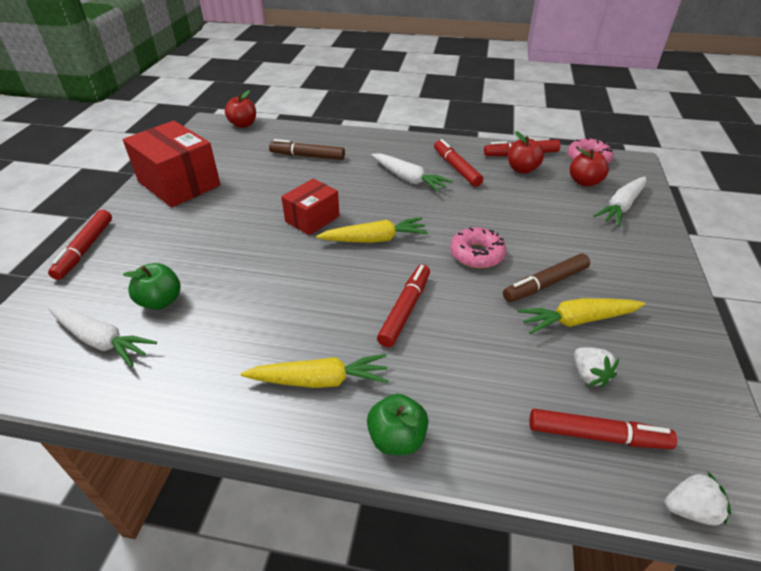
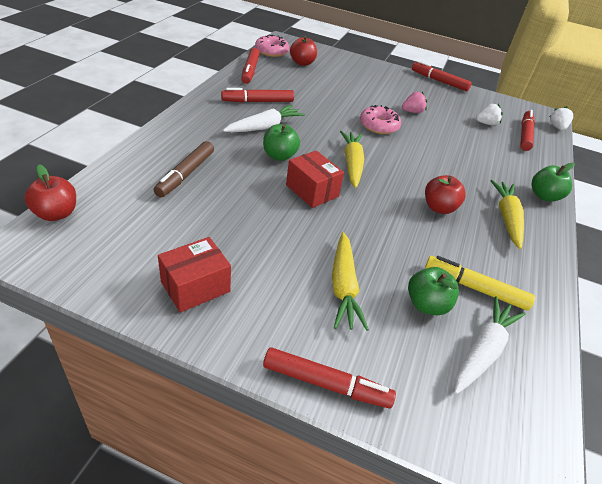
camera: 85 degrees left, 0 degrees up
(179, 183) = (195, 286): red box -> red box, size x0.59
(184, 339) = (475, 288): none -> yellow marker
(361, 194) = (279, 156): none -> green apple
(405, 310) = (436, 168): red marker -> red marker (439, 81)
(522, 169) = (274, 77): red apple -> red apple (439, 208)
(545, 284) = (412, 112): brown marker -> pink strawberry
(577, 320) = (445, 113): yellow carrot -> yellow carrot (343, 287)
(621, 206) = (336, 63): white carrot -> none

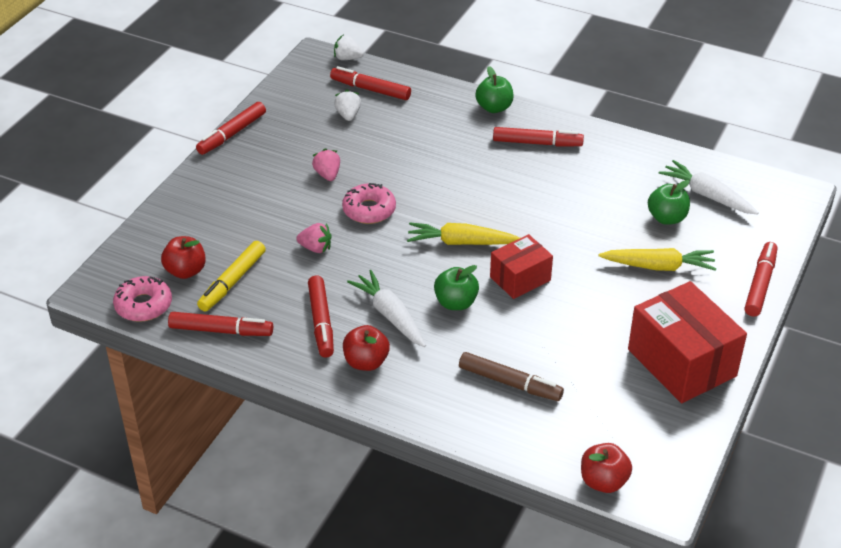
camera: 80 degrees left, 0 degrees up
(195, 286) = (681, 362): red box -> red box, size x1.70
(331, 103) = (315, 248): none -> pink strawberry
(439, 208) = (530, 187): red apple -> red apple (366, 362)
(475, 288) = (640, 185): yellow marker -> yellow marker (232, 282)
(506, 218) = (537, 143): yellow carrot -> red marker

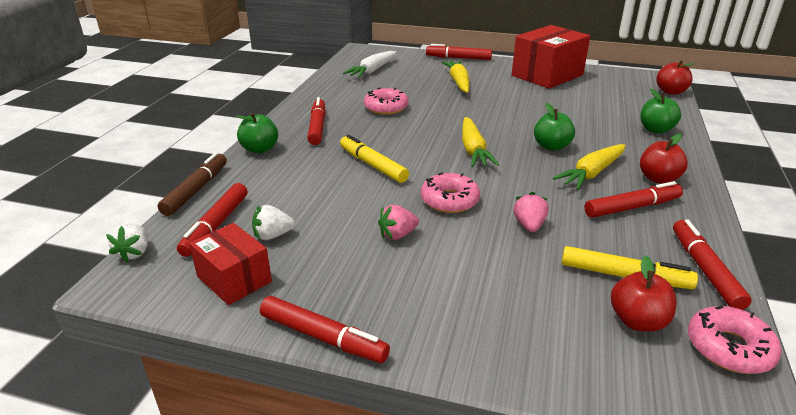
camera: 100 degrees left, 10 degrees down
(390, 315) = (592, 173): white carrot -> yellow carrot
(445, 172) = (373, 165): none -> yellow marker
(510, 383) = (618, 121): brown marker -> brown marker (196, 190)
(520, 278) = (503, 124): red box -> red box (234, 279)
(581, 194) = (386, 108): none -> pink donut
(666, 218) = (403, 81): green apple -> green apple (655, 130)

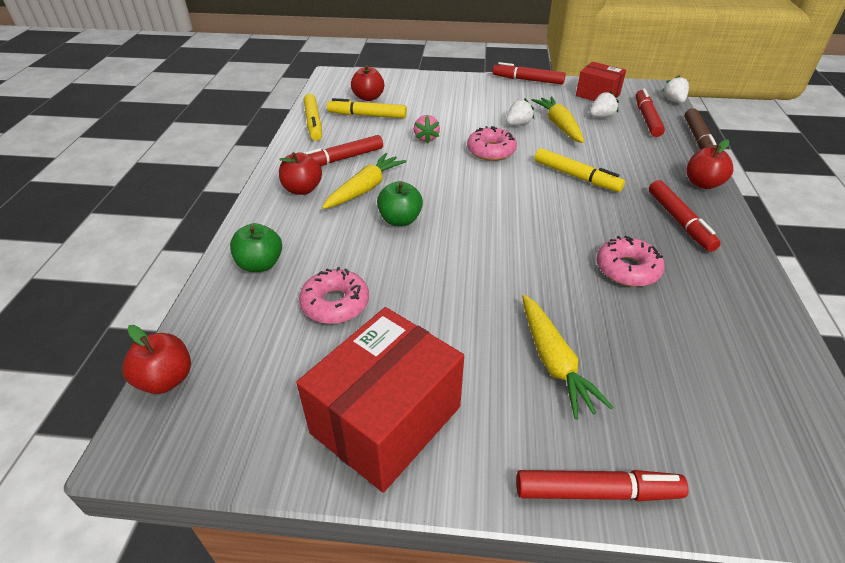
camera: 170 degrees right, 10 degrees up
(260, 149) = (702, 184): green apple -> red apple
(372, 71) = (738, 388): white carrot -> none
(397, 235) = (518, 124): pink strawberry -> white strawberry
(473, 150) = (485, 205): yellow carrot -> yellow carrot (559, 126)
(705, 270) = (313, 123): red marker -> yellow marker
(729, 348) = (326, 92): pink donut -> pink donut (335, 303)

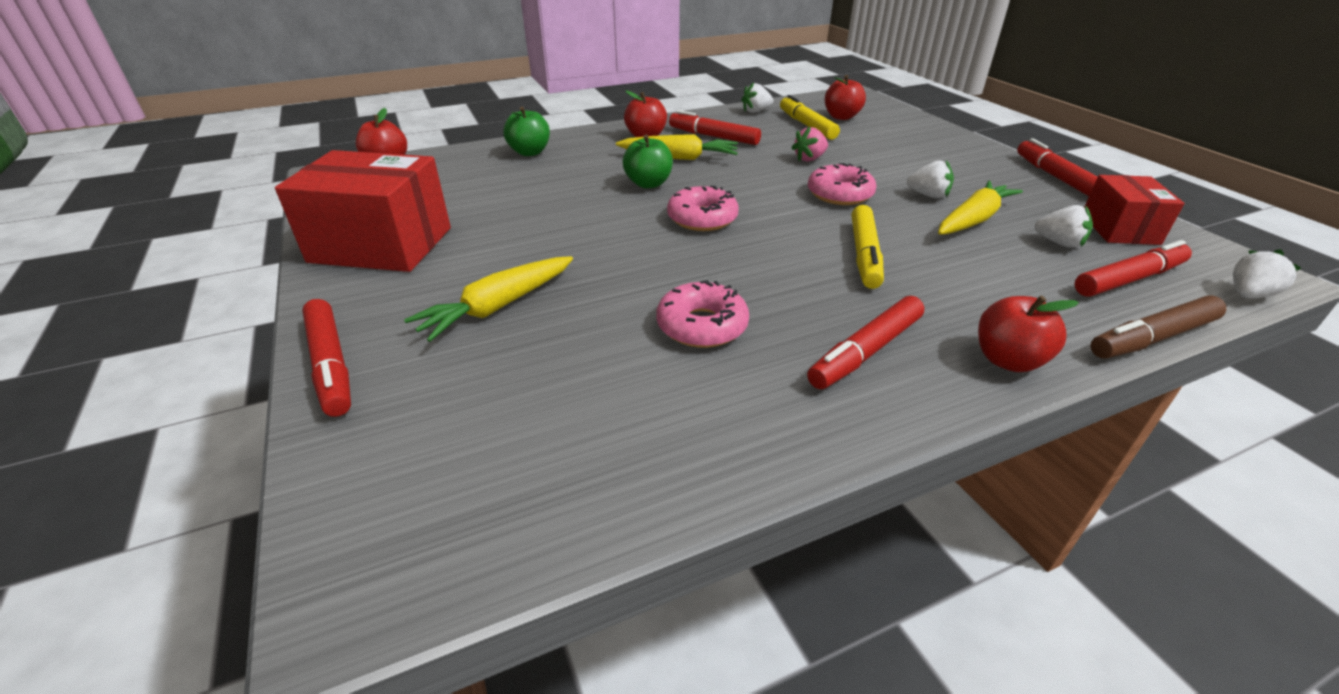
camera: 60 degrees right, 5 degrees down
(313, 123) = (756, 111): yellow marker -> white strawberry
(335, 303) = (505, 190): pink donut -> pink donut (702, 218)

